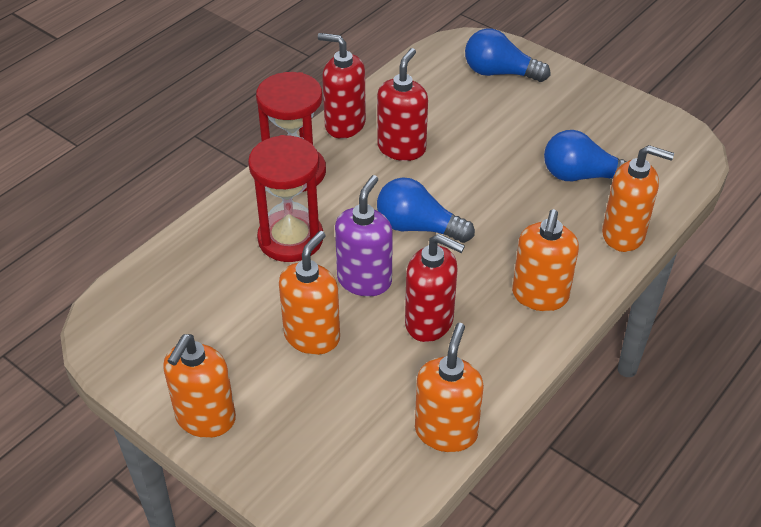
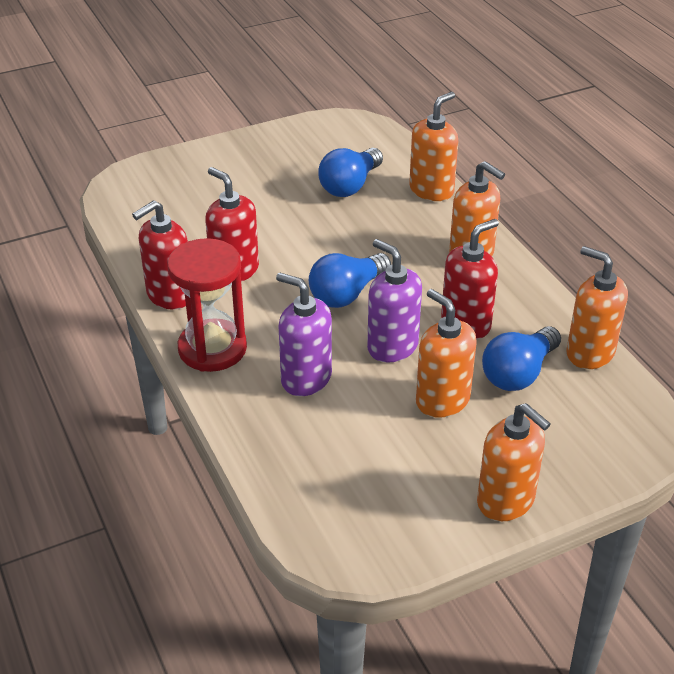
camera: 65 degrees left, 5 degrees down
(290, 239) = (306, 378): red hourglass -> purple soap dispenser
(500, 73) = (180, 181): blue light bulb -> blue light bulb (518, 373)

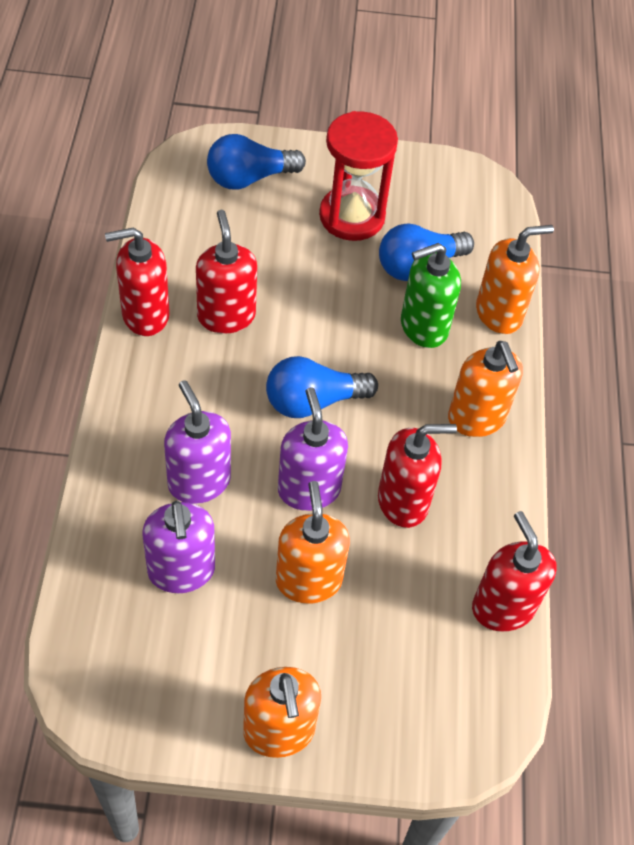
camera: 25 degrees right, 15 degrees up
(212, 348) = (139, 399): red hourglass -> red hourglass (352, 216)
(343, 439) = (181, 571): none -> purple soap dispenser
(386, 219) = (423, 327): none -> green soap dispenser
(518, 373) = (409, 590): blue light bulb -> blue light bulb (249, 178)
(589, 353) = (503, 607): orange soap dispenser -> red soap dispenser

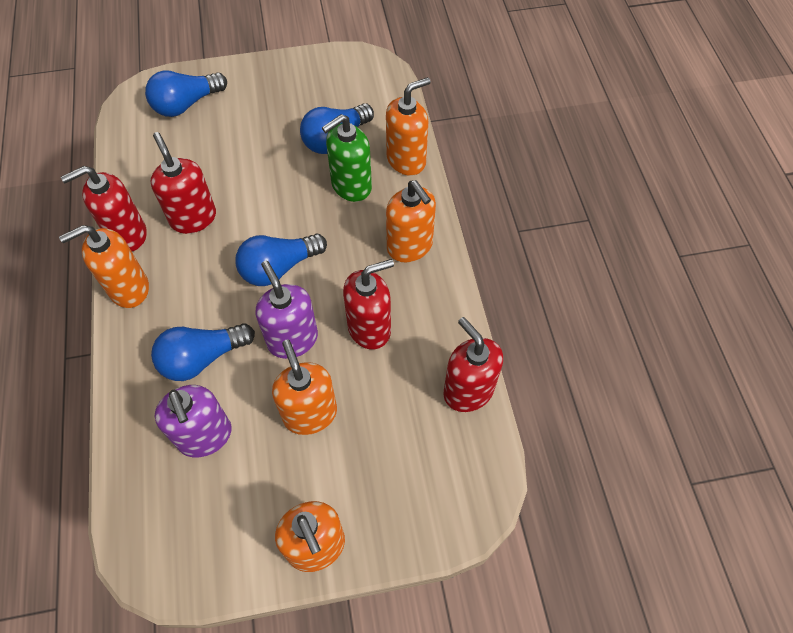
camera: 10 degrees left, 5 degrees up
(132, 378) = (128, 288): none -> orange soap dispenser
(199, 481) = (202, 358): purple soap dispenser -> blue light bulb
(352, 216) = (274, 114): red hourglass -> none

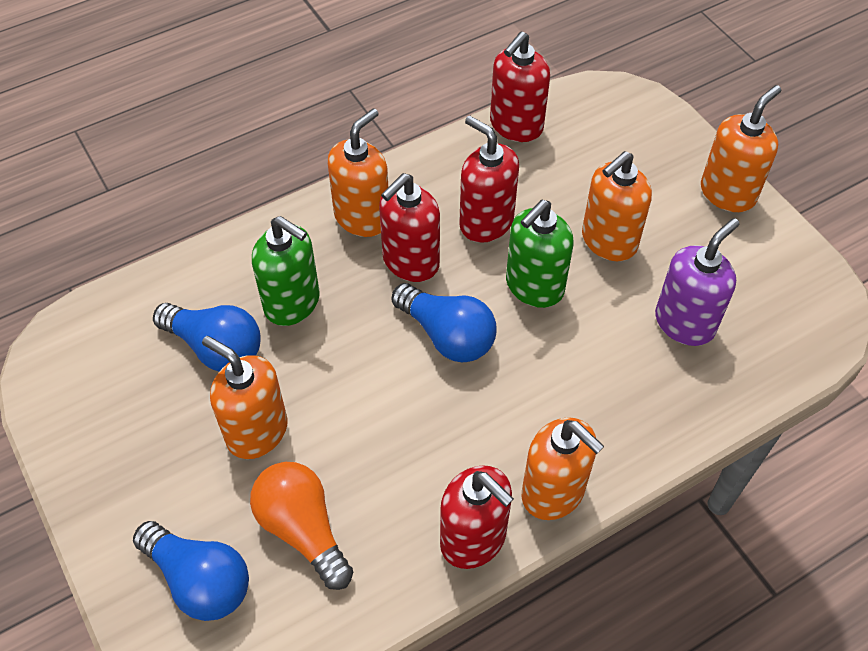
camera: 110 degrees left, 5 degrees down
(186, 154) = (303, 529): none -> orange light bulb
(193, 218) = (412, 466): red soap dispenser -> red soap dispenser (410, 262)
(202, 358) = (601, 365): blue light bulb -> none
(292, 339) = (534, 287): purple soap dispenser -> green soap dispenser
(406, 160) = (229, 258): orange soap dispenser -> orange soap dispenser (256, 431)

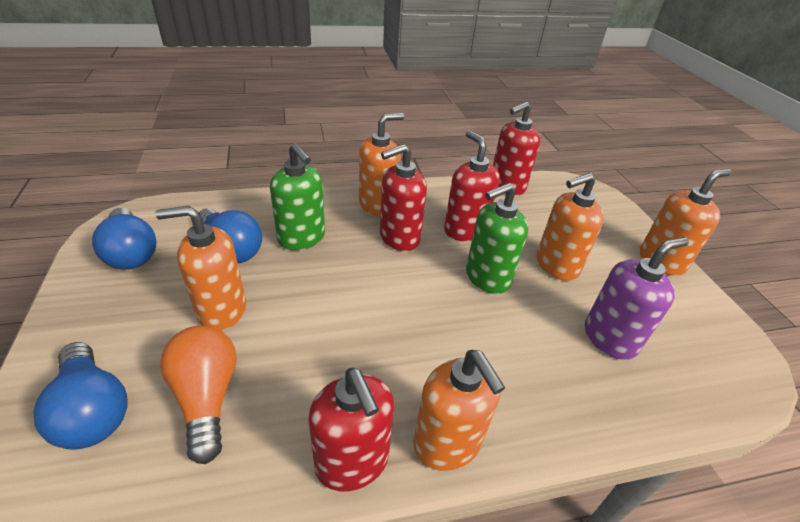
camera: 15 degrees right, 15 degrees down
(256, 431) = (221, 310): orange soap dispenser -> orange soap dispenser turned 60 degrees counterclockwise
(447, 335) = (405, 290): blue light bulb -> blue light bulb (131, 252)

